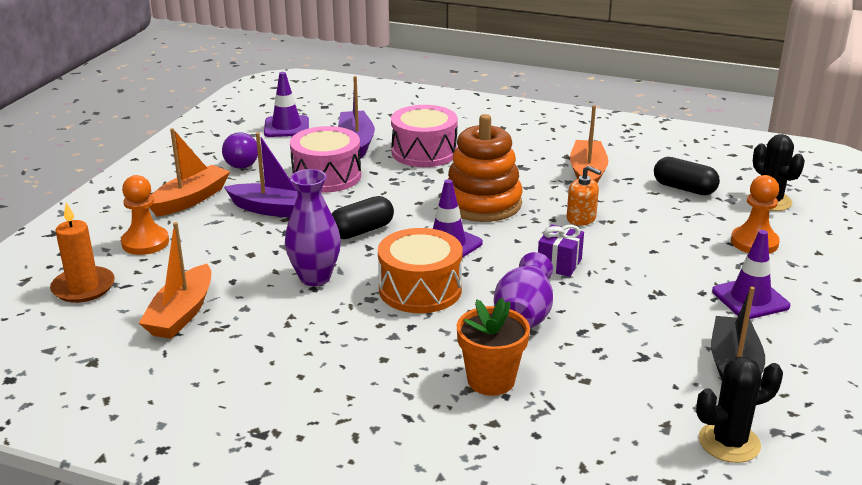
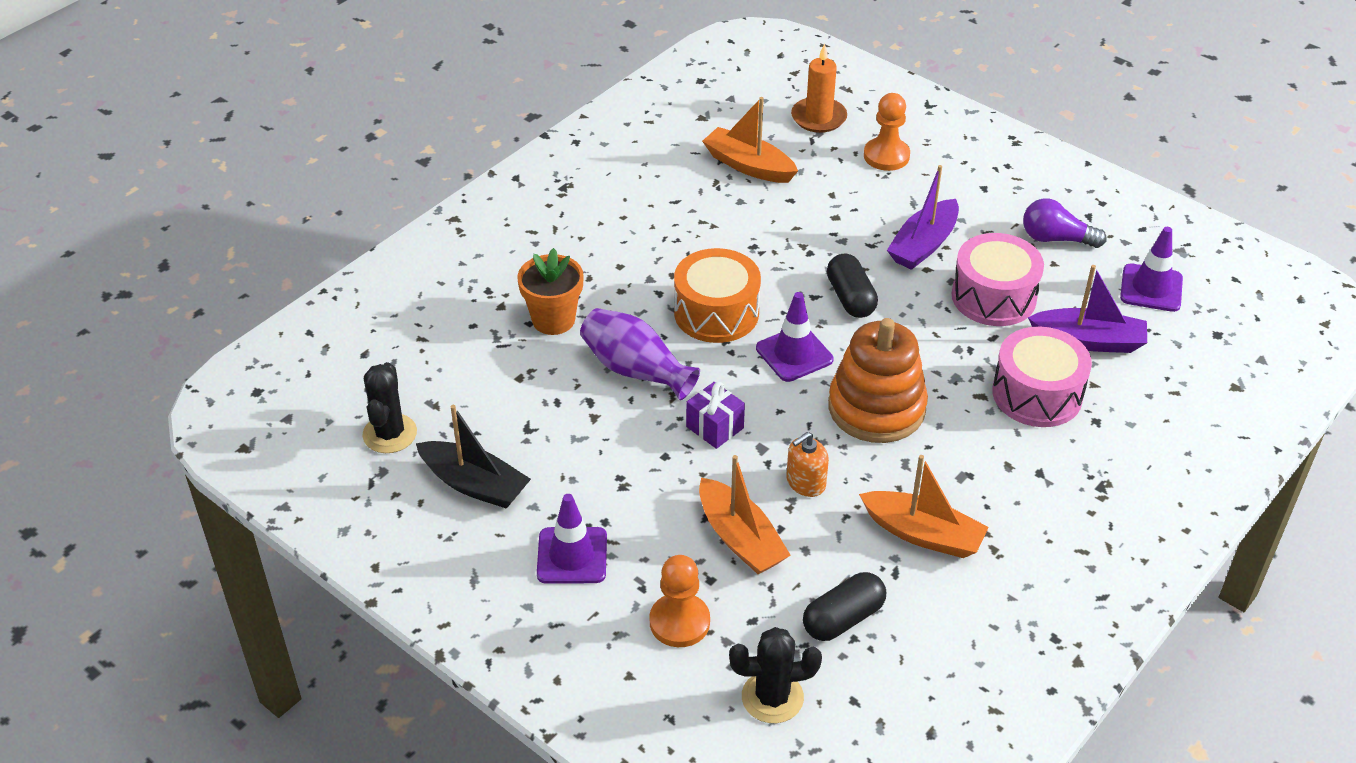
camera: 110 degrees right, 15 degrees up
(190, 199) = (969, 191): orange boat -> orange boat (740, 539)
(315, 277) = (771, 250): purple vase -> none

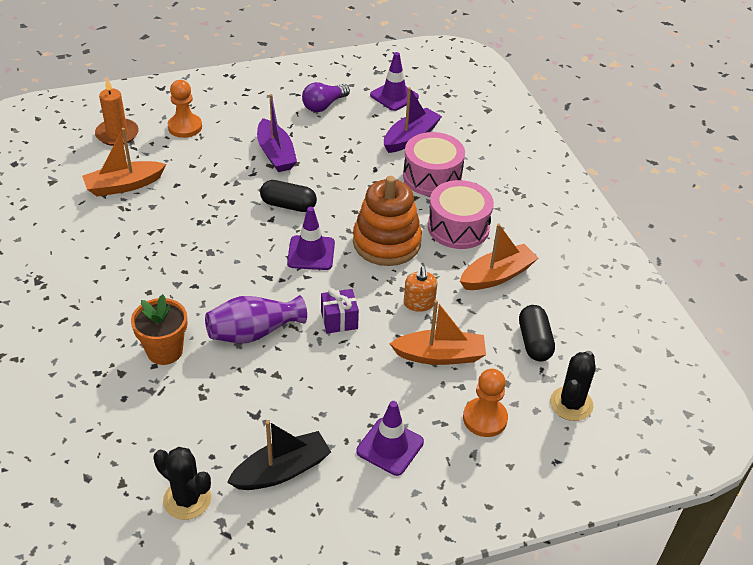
camera: 60 degrees left, 0 degrees up
(716, 313) = (241, 268): orange drum -> none
(993, 297) = (344, 151): pink drum -> pink drum (458, 227)

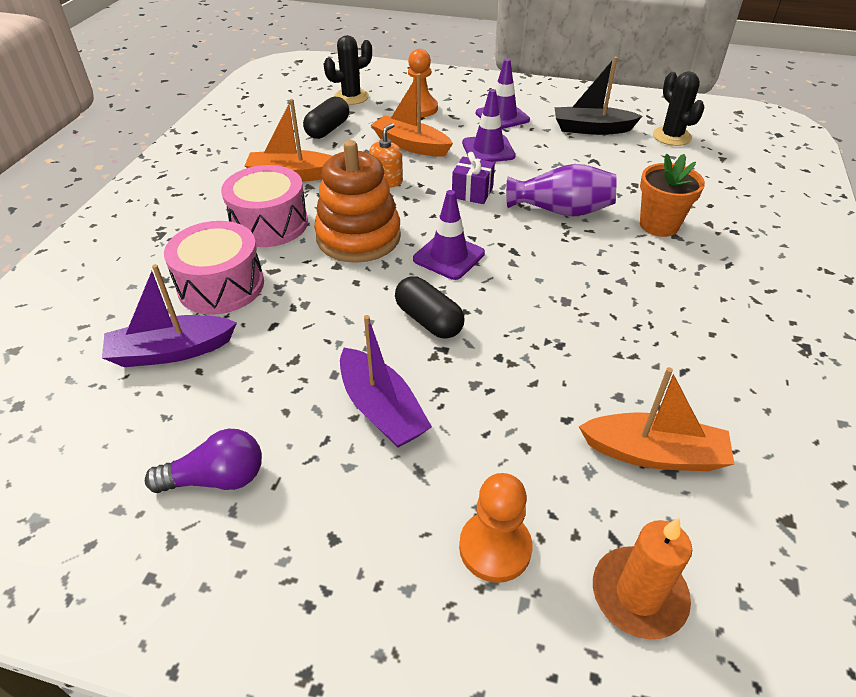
camera: 145 degrees left, 0 degrees up
(275, 154) = (381, 409): purple boat -> purple boat turned 135 degrees clockwise
(394, 96) = (90, 442): purple traffic cone -> purple traffic cone (488, 150)

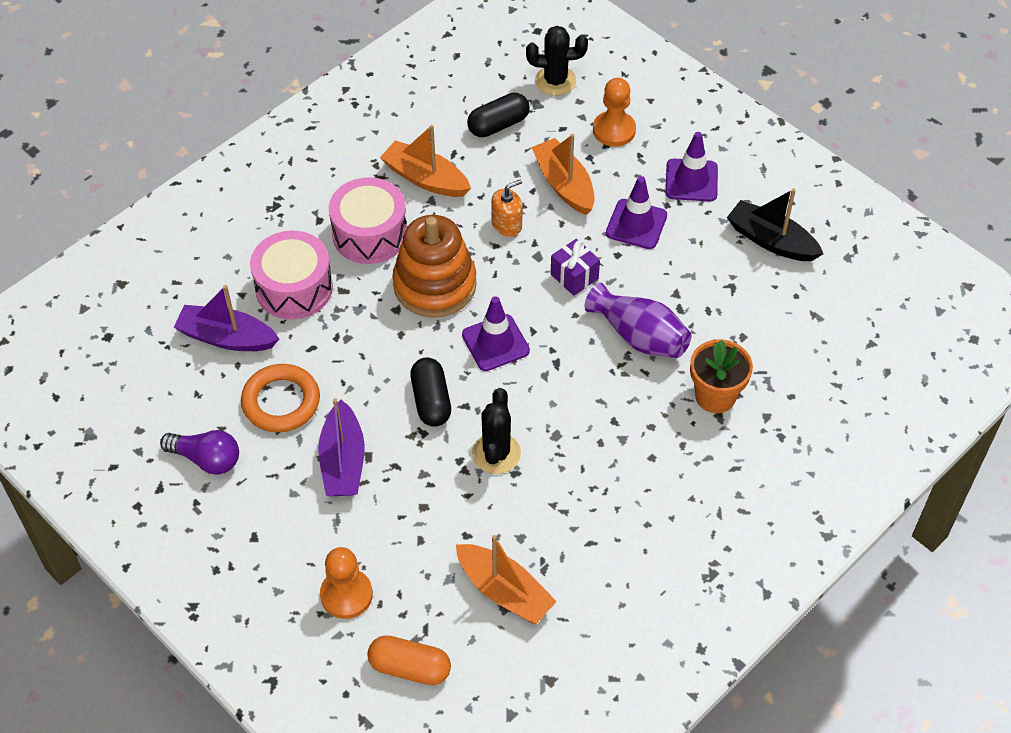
camera: 30 degrees right, 10 degrees up
(272, 384) = (281, 402): none -> orange ring
(638, 595) = (410, 667): orange candle -> orange capsule
(671, 136) = (848, 289): black cactus -> black cactus (496, 453)

